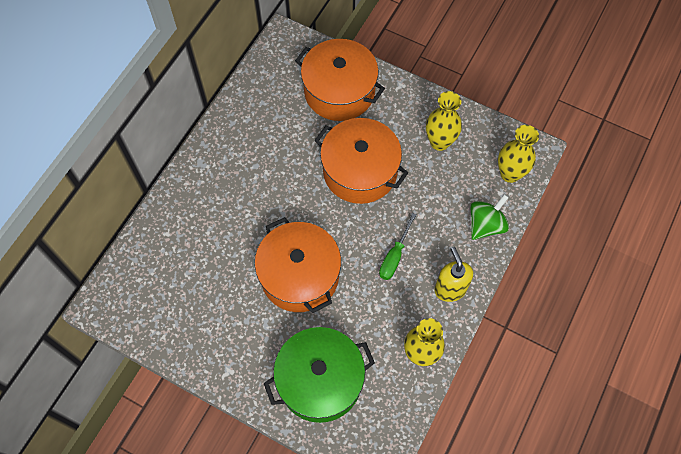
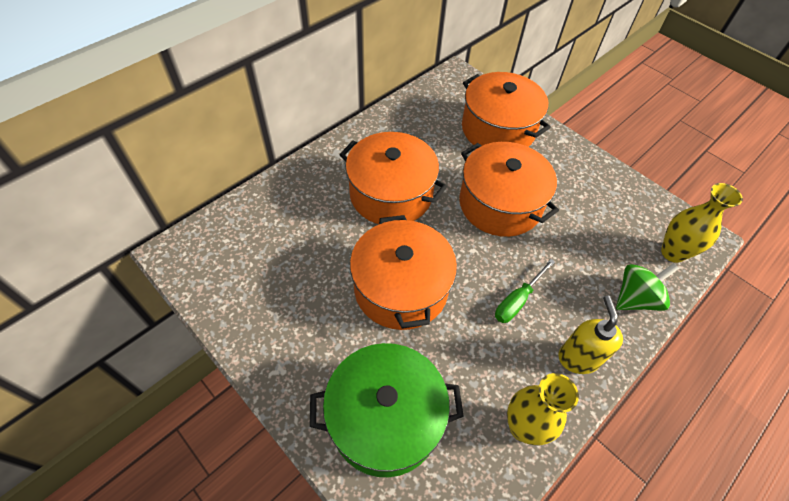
camera: 15 degrees right, 10 degrees down
(263, 191) = (391, 194): none -> orange pot
(439, 142) = (595, 200): yellow vase -> none

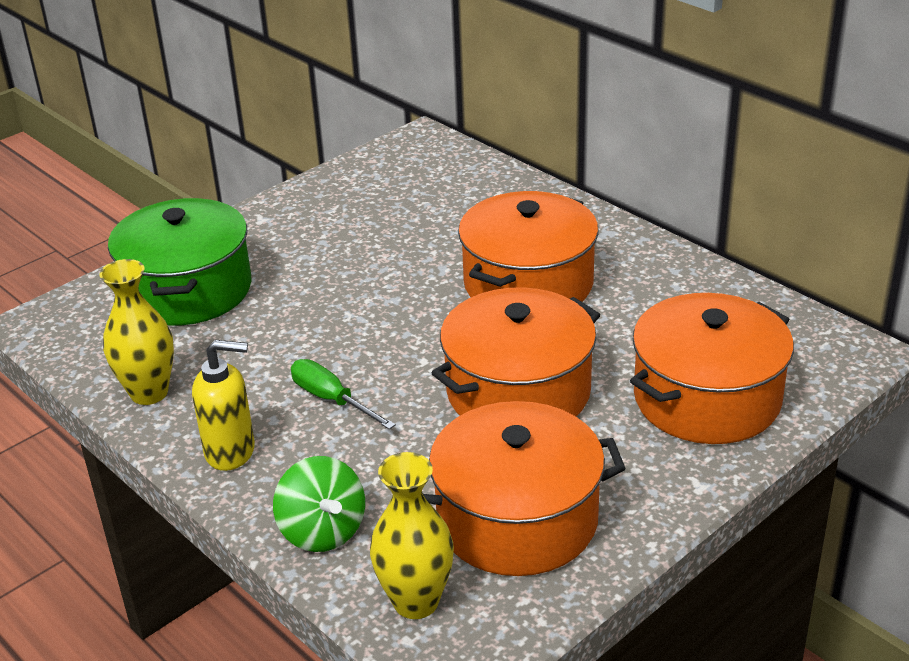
camera: 95 degrees right, 20 degrees down
(401, 288) = (360, 296): orange pot -> orange pot (517, 519)

